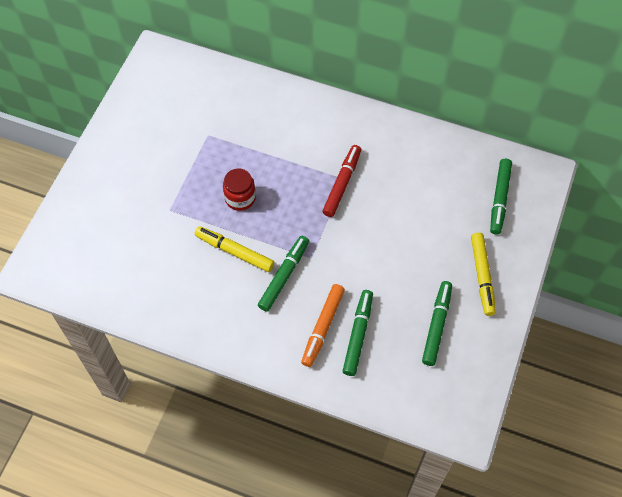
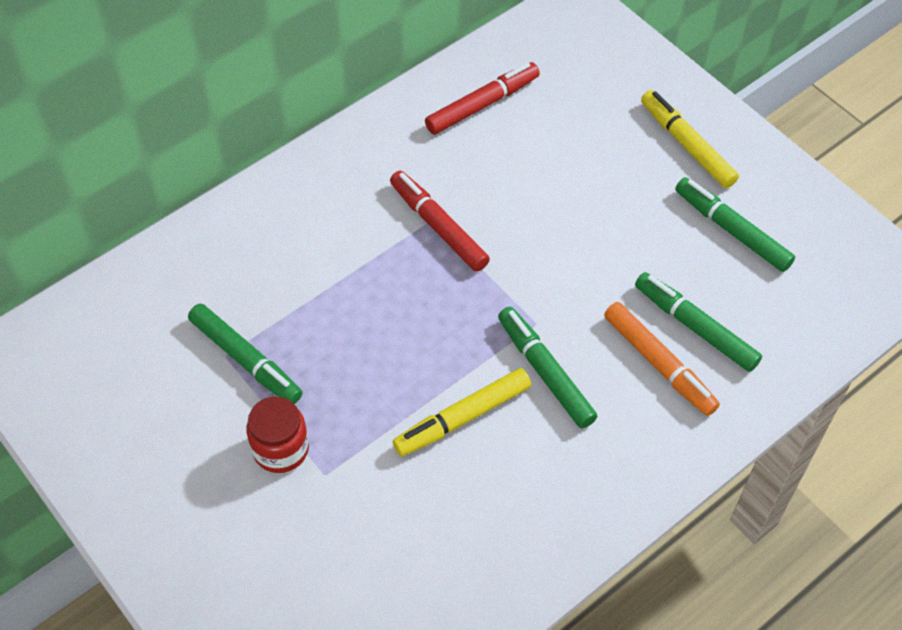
camera: 60 degrees left, 5 degrees down
(240, 198) = (373, 366): red jar -> red jar (281, 449)
(437, 163) = (482, 105): none -> red marker
(482, 276) = (687, 145): yellow marker -> yellow marker turned 150 degrees counterclockwise
(499, 199) = (583, 69): green marker -> green marker (245, 359)

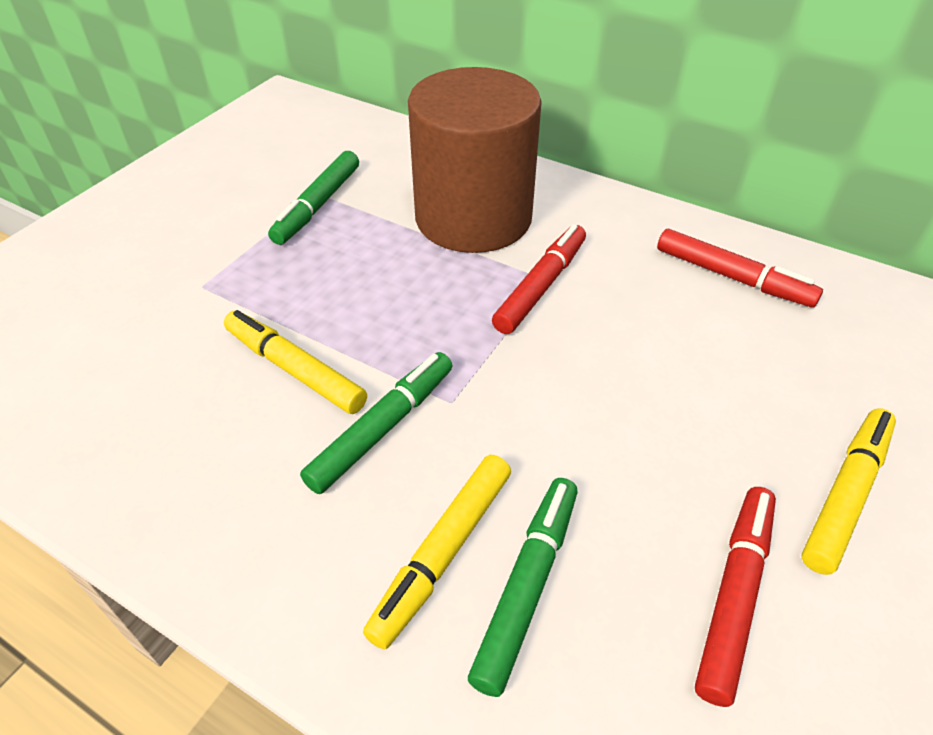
camera: 70 degrees right, 10 degrees down
(281, 449) = (224, 251): red jar -> none
(326, 243) = (473, 217): none -> brown cylinder
(659, 364) = (443, 553): orange marker -> yellow marker
(732, 230) = (734, 595): green marker -> red marker

